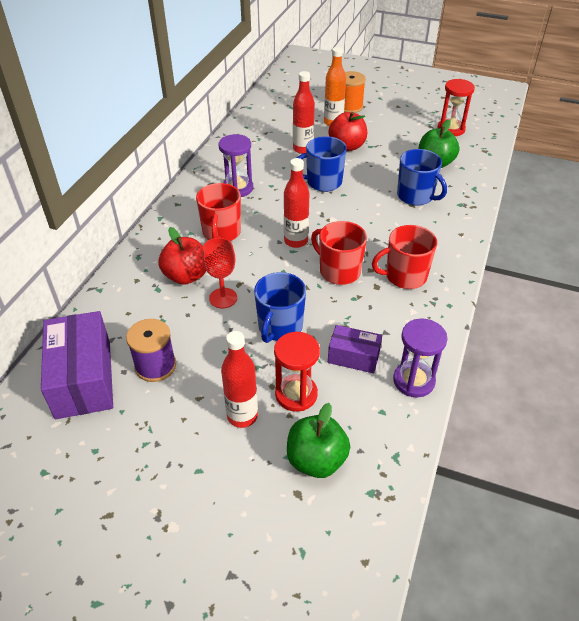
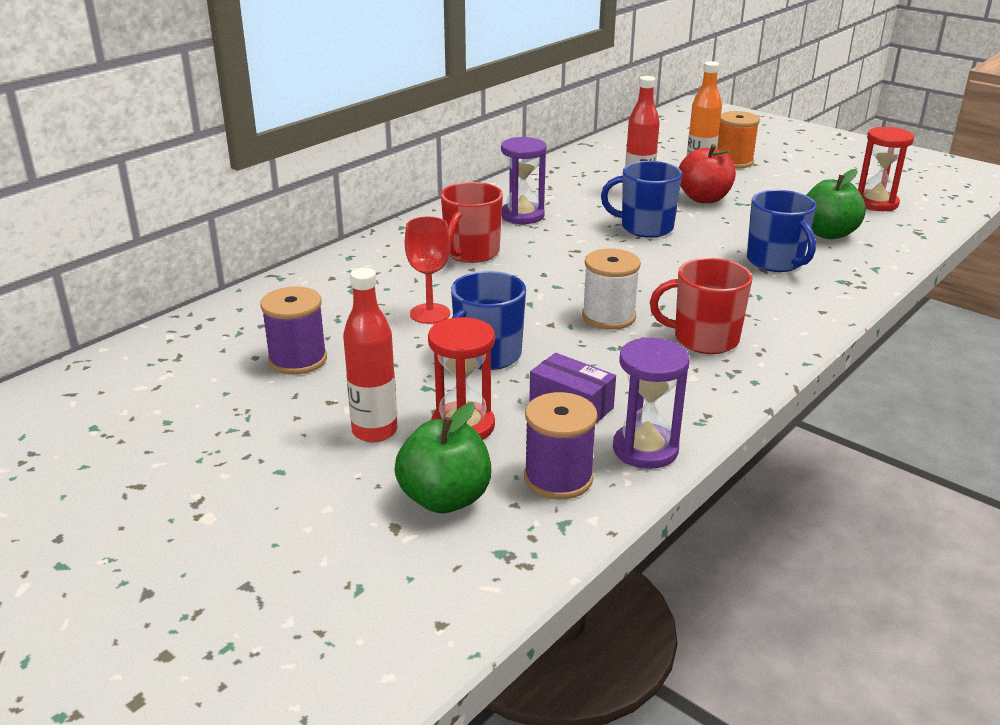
camera: 20 degrees right, 15 degrees down
(83, 378) = (202, 353): purple box -> none
(186, 276) = (396, 285): red apple -> none
(296, 241) = (567, 277): red bottle -> none
(339, 271) = (608, 317): red mug -> white spool
(375, 420) = (558, 478): none -> purple spool

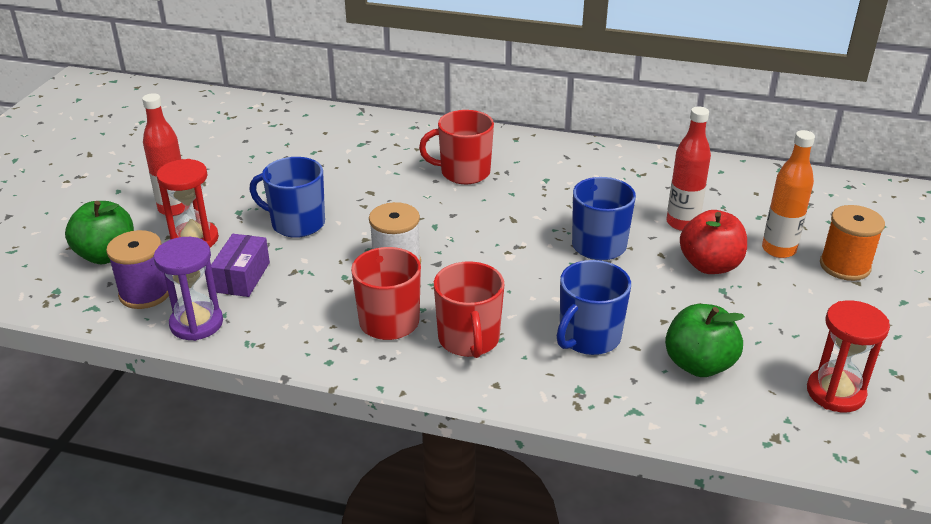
camera: 65 degrees right, 5 degrees up
(298, 360) = (249, 155): purple spool -> none
(430, 314) = (346, 183): red goblet -> none
(522, 216) = (561, 176): purple hourglass -> none
(753, 309) = (469, 340): none -> red mug

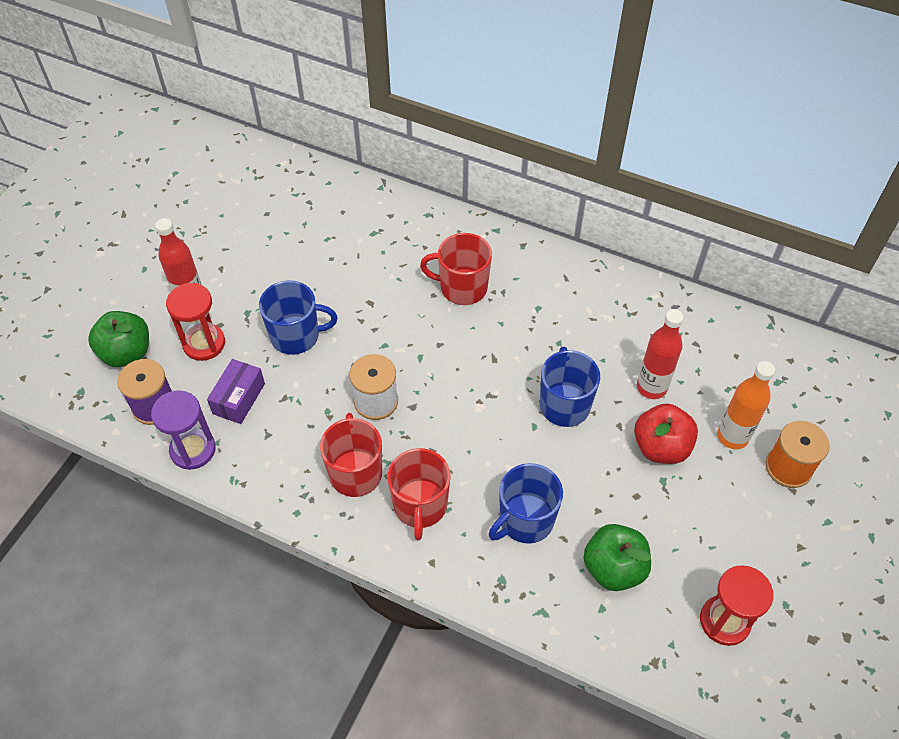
camera: 10 degrees right, 20 degrees up
(296, 223) = (296, 336): blue mug -> blue mug turned 150 degrees clockwise

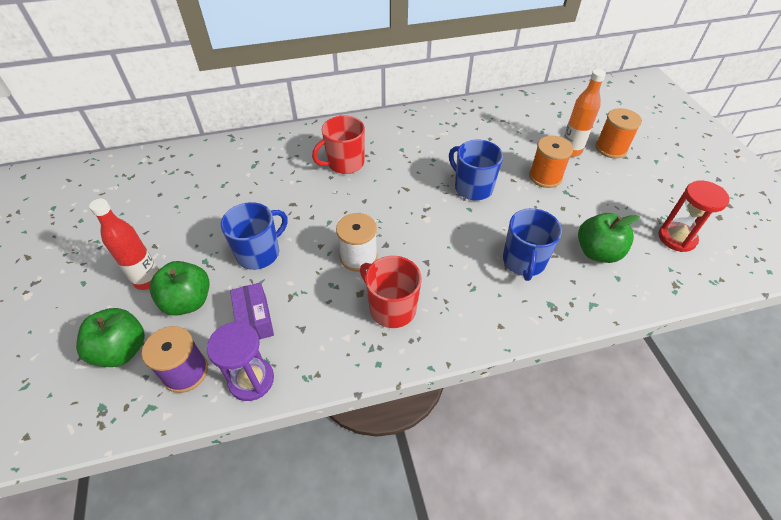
camera: 40 degrees left, 5 degrees down
(204, 343) = (188, 301): red hourglass -> green apple
(420, 506) = (455, 298): red mug -> none
(651, 387) = (506, 152): red bottle -> none
(661, 447) = (545, 177): red apple -> orange spool

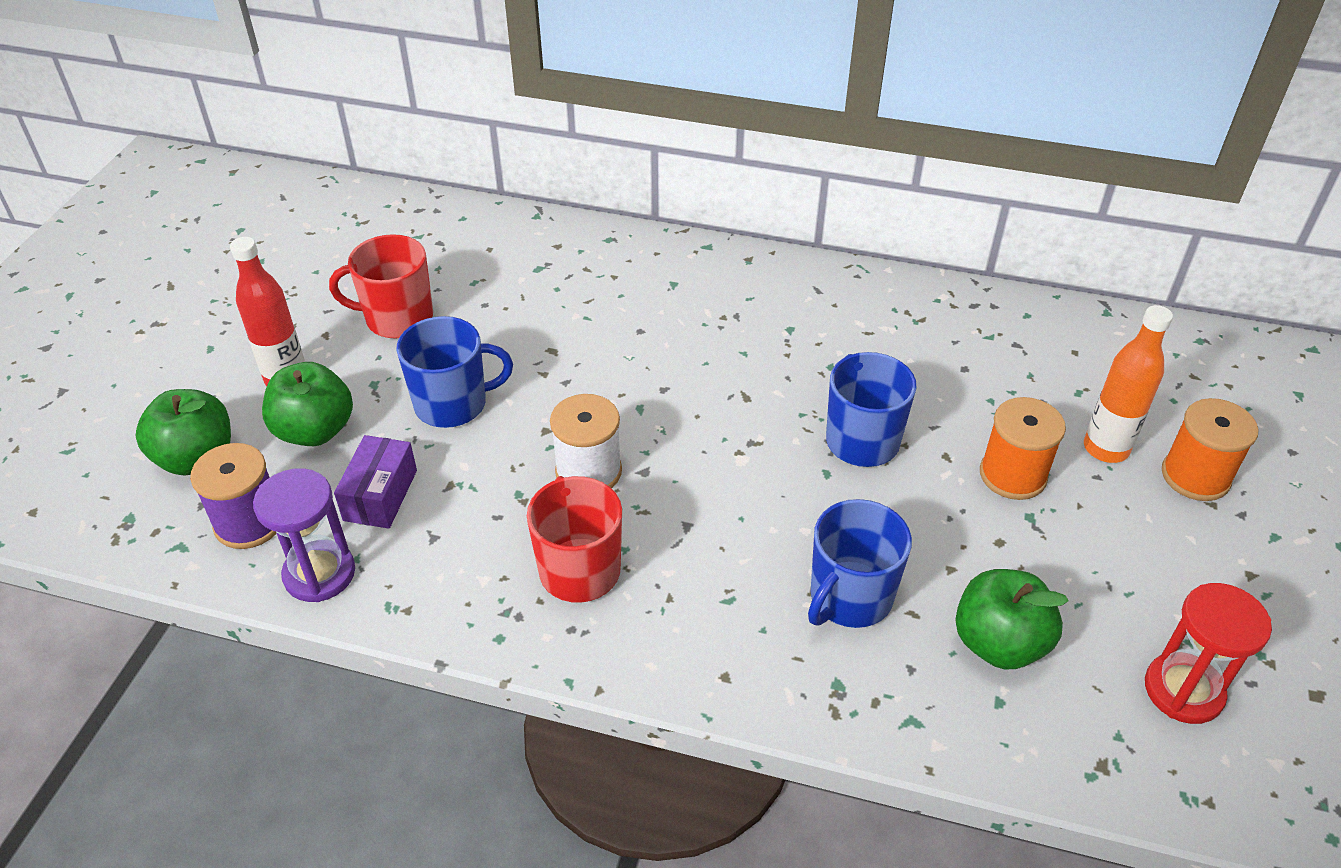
camera: 30 degrees right, 5 degrees down
(345, 163) = (678, 317): red mug -> red mug (397, 318)

